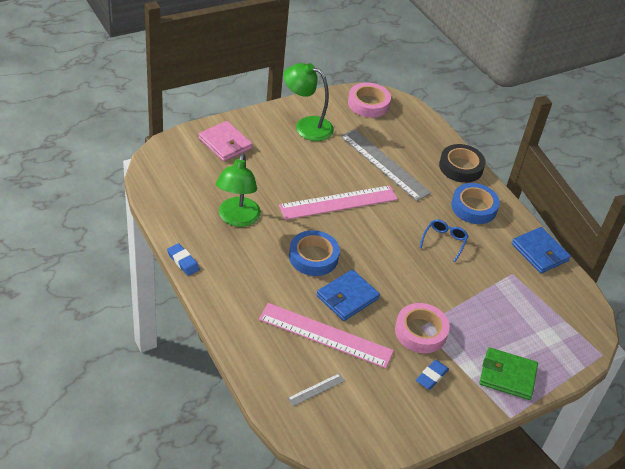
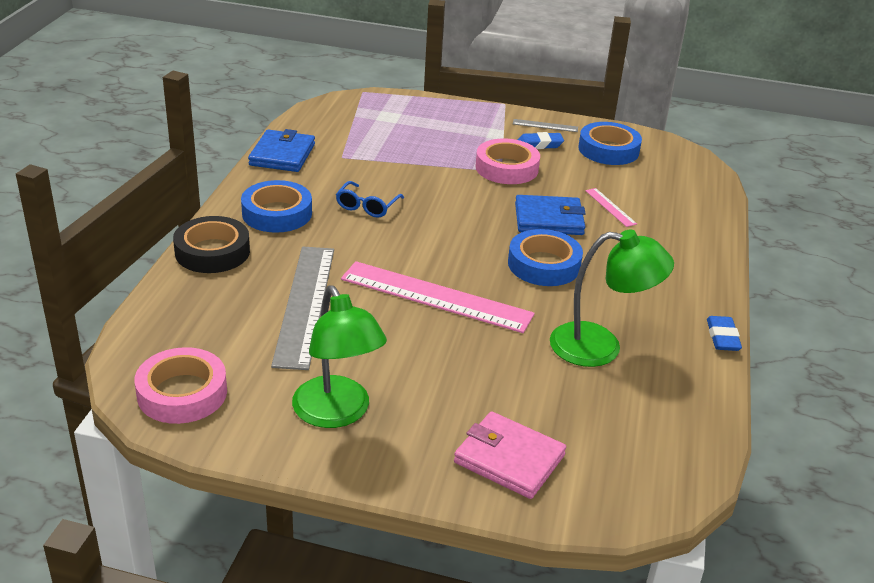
camera: 135 degrees left, 10 degrees down
(225, 143) = (509, 459): pink wallet -> pink wallet turned 60 degrees counterclockwise
(237, 219) = (600, 347): green lamp -> green lamp turned 45 degrees clockwise
(316, 389) = (663, 183): grey ruler -> grey ruler (545, 125)
(325, 335) = (610, 207): pink ruler -> pink ruler, size x0.43
(385, 406) = (608, 150): none -> blue tape
(444, 241) = (367, 206): blue glasses -> blue glasses turned 45 degrees counterclockwise
(507, 375) = (468, 117): green wallet -> none

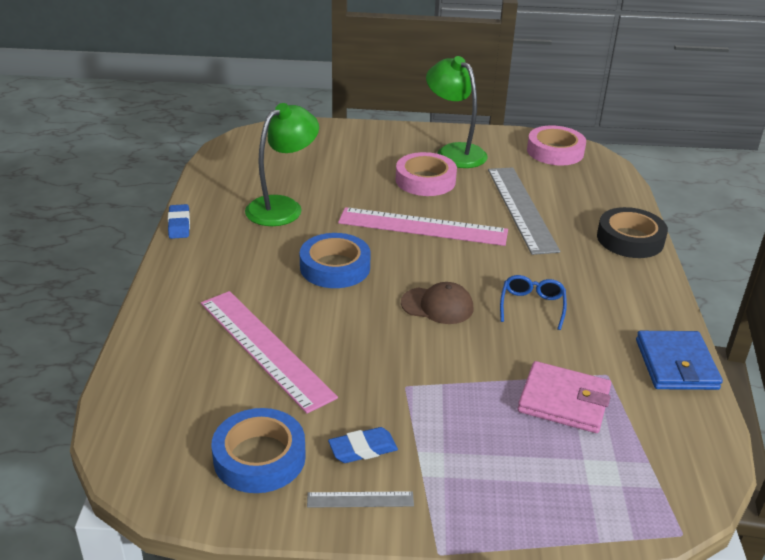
camera: 170 degrees right, 0 degrees up
(277, 213) = (611, 284): blue tape -> none
(453, 218) = (437, 306): none -> brown cap
(506, 168) = (399, 391): pink tape -> pink tape (425, 180)
(509, 459) = (341, 143): pink wallet -> pink wallet (564, 401)
(549, 219) = (335, 320): blue wallet -> none
(600, 347) = (282, 207): green lamp -> green lamp turned 135 degrees clockwise
(610, 207) = (264, 348): pink ruler -> pink ruler, size x2.31

